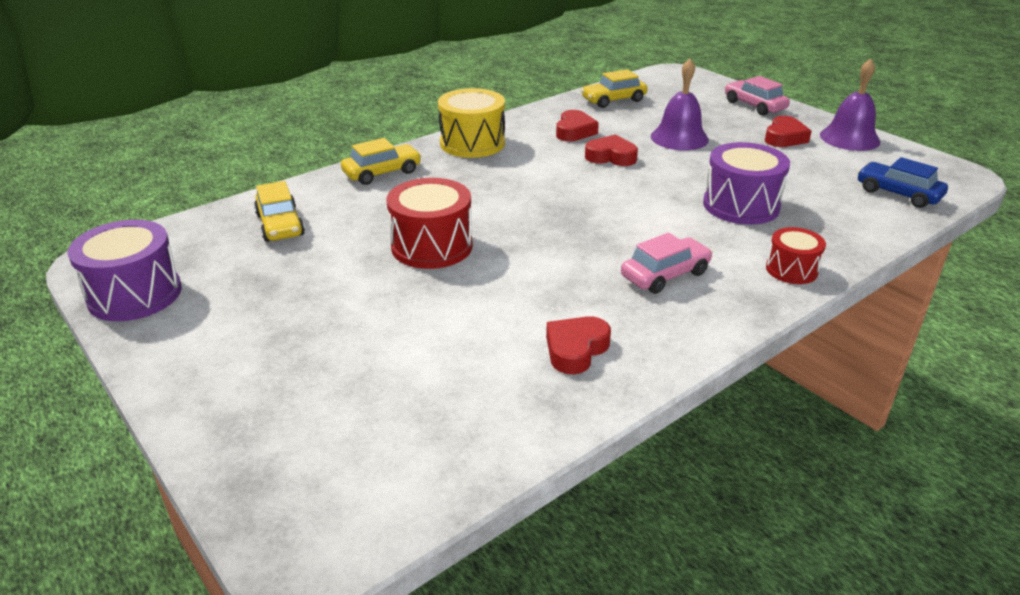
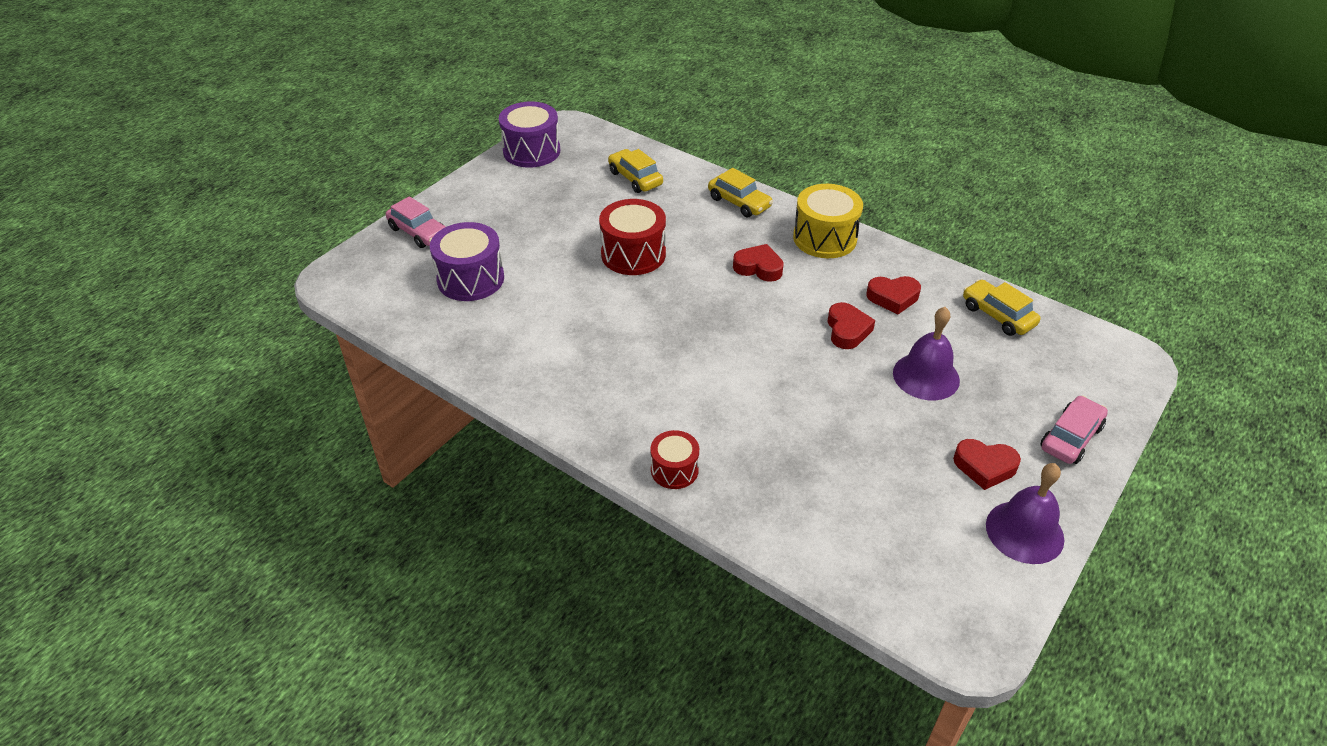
camera: 75 degrees right, 10 degrees up
(280, 225) = (635, 178): yellow car -> yellow car turned 90 degrees clockwise
(575, 350) = (520, 348): red heart -> red heart (758, 267)
(665, 275) = (636, 387): pink car -> pink car (418, 232)
(741, 205) = (786, 431): purple drum -> purple drum (470, 279)
(898, 194) = (882, 568): blue car -> none

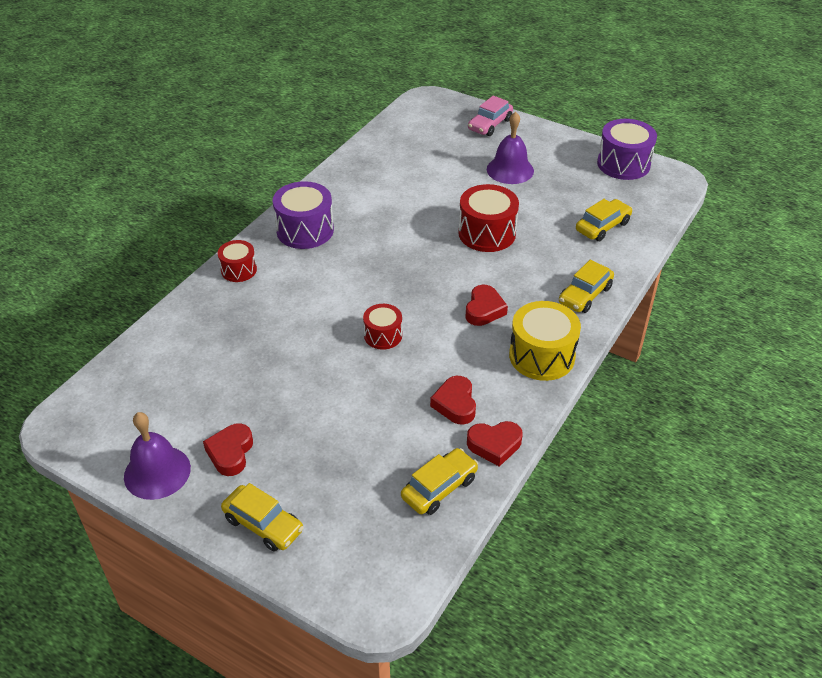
camera: 85 degrees right, 0 degrees up
(470, 279) = (438, 155): purple drum -> purple drum (305, 230)
(798, 342) = (383, 335): none -> red drum
(847, 330) = (402, 368): red heart -> red heart (494, 445)
(926, 376) = (344, 421): purple bell -> purple bell (510, 170)
(1070, 437) = (263, 524): pink car -> yellow car

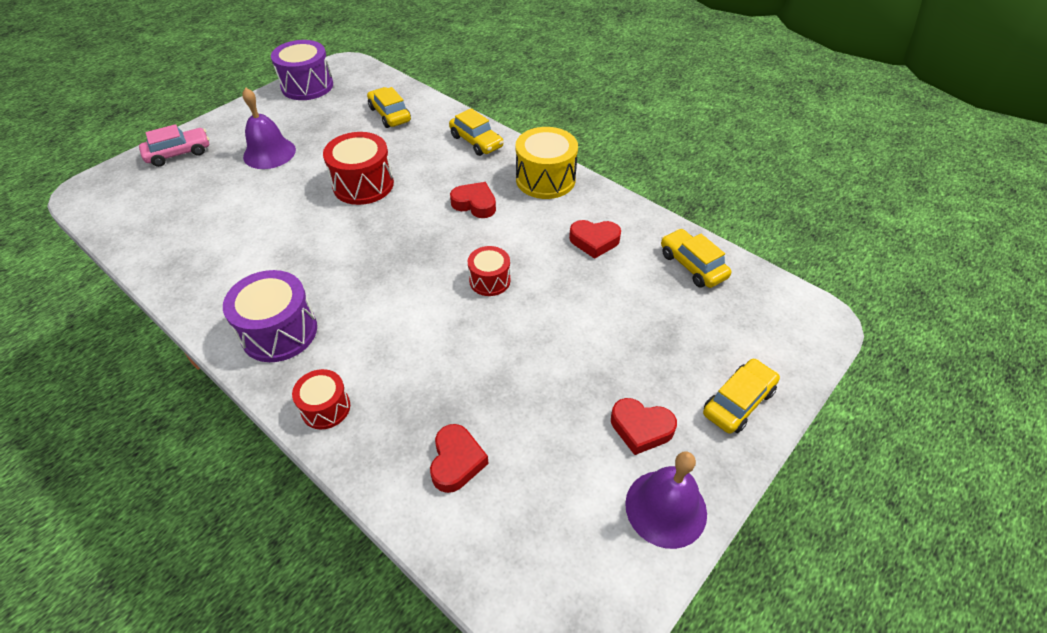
camera: 80 degrees left, 5 degrees up
(490, 124) = (179, 153): pink car -> pink car turned 75 degrees counterclockwise
(494, 445) = (646, 224): red heart -> red heart (456, 461)

